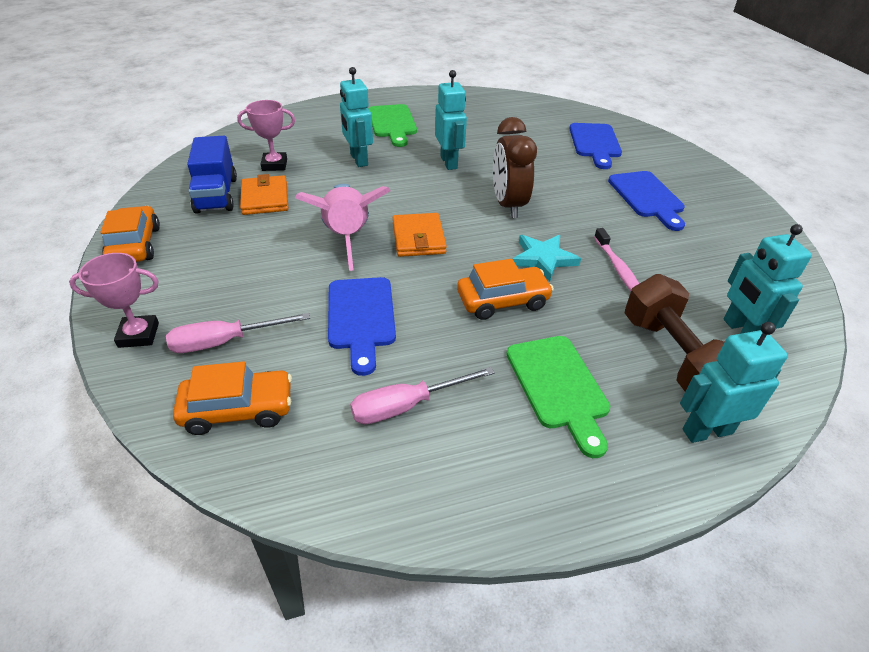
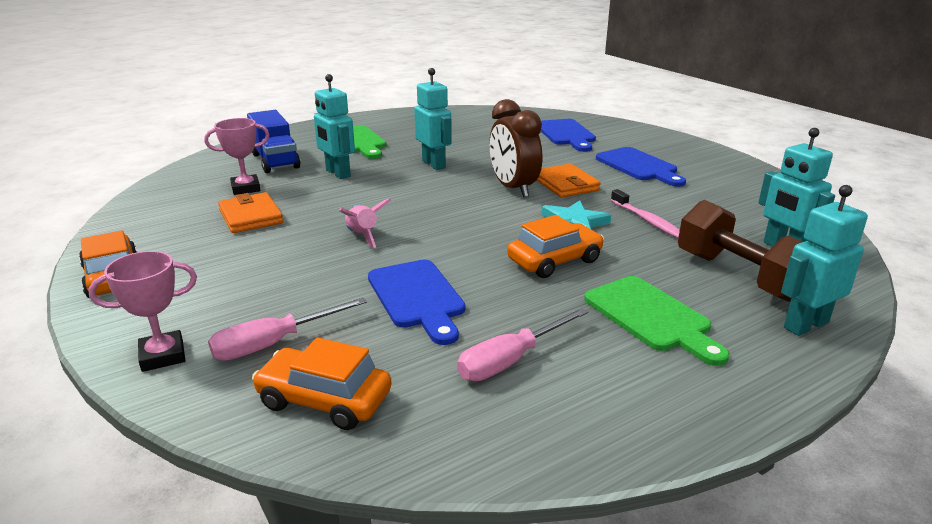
camera: 15 degrees left, 15 degrees down
(216, 195) = (191, 221): blue truck -> blue truck (275, 161)
(238, 409) = (324, 400): orange car -> orange car turned 135 degrees counterclockwise
(347, 238) = (362, 236): pink rocket -> pink rocket, size x0.54
(418, 238) = (439, 225): orange wallet -> orange wallet (565, 184)

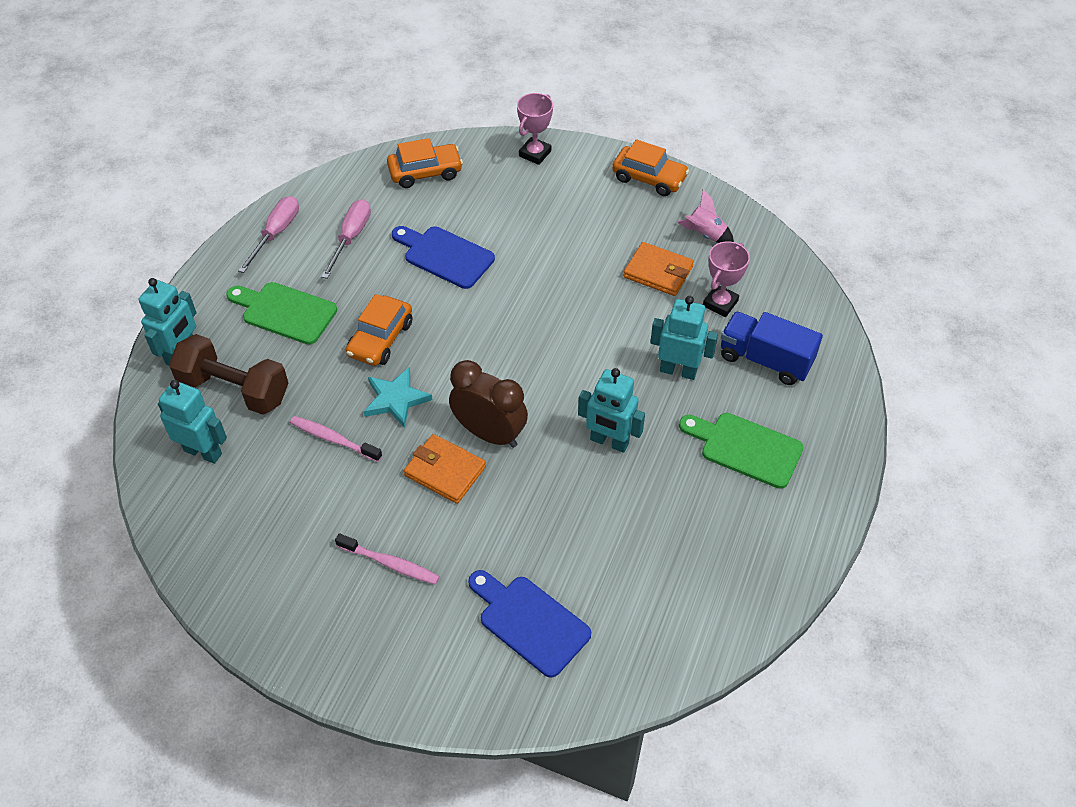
camera: 145 degrees right, 25 degrees up
(274, 343) = (489, 186): pink screwdriver -> pink screwdriver (276, 233)
(362, 236) = (546, 294): pink rocket -> pink rocket (705, 235)
(639, 166) = (390, 564): blue cutting board -> pink toothbrush

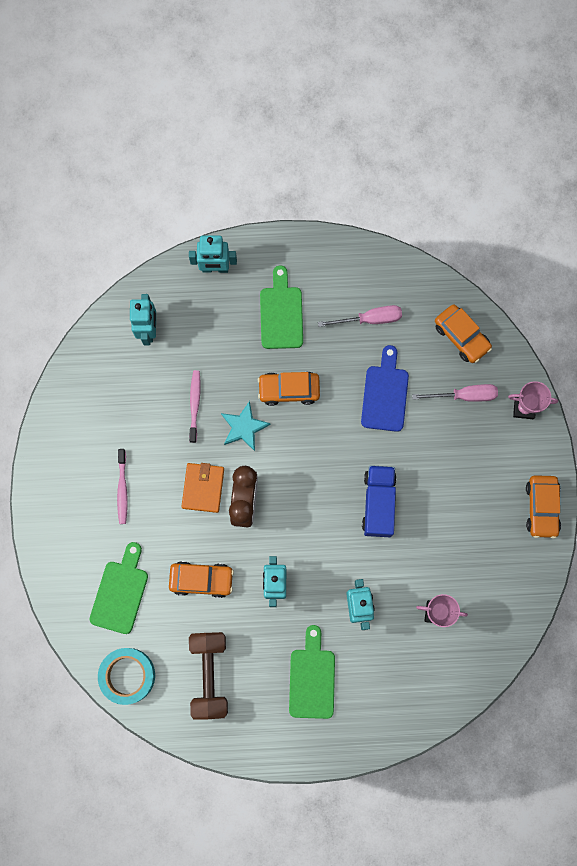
camera: 65 degrees right, 25 degrees up
(234, 389) = (203, 320): brown dumbbell -> brown dumbbell (209, 675)
(276, 233) = (348, 265): pink screwdriver -> pink screwdriver (464, 395)
(530, 622) = (120, 592): blue cutting board -> green cutting board
(563, 518) = (201, 580): none -> orange car
(649, 658) = (127, 675): none -> turquoise tape
(658, 272) = (445, 555): orange wallet -> none
(705, 235) = (501, 575): pink rocket -> none
(765, 360) = (397, 664): blue truck -> blue truck (378, 503)

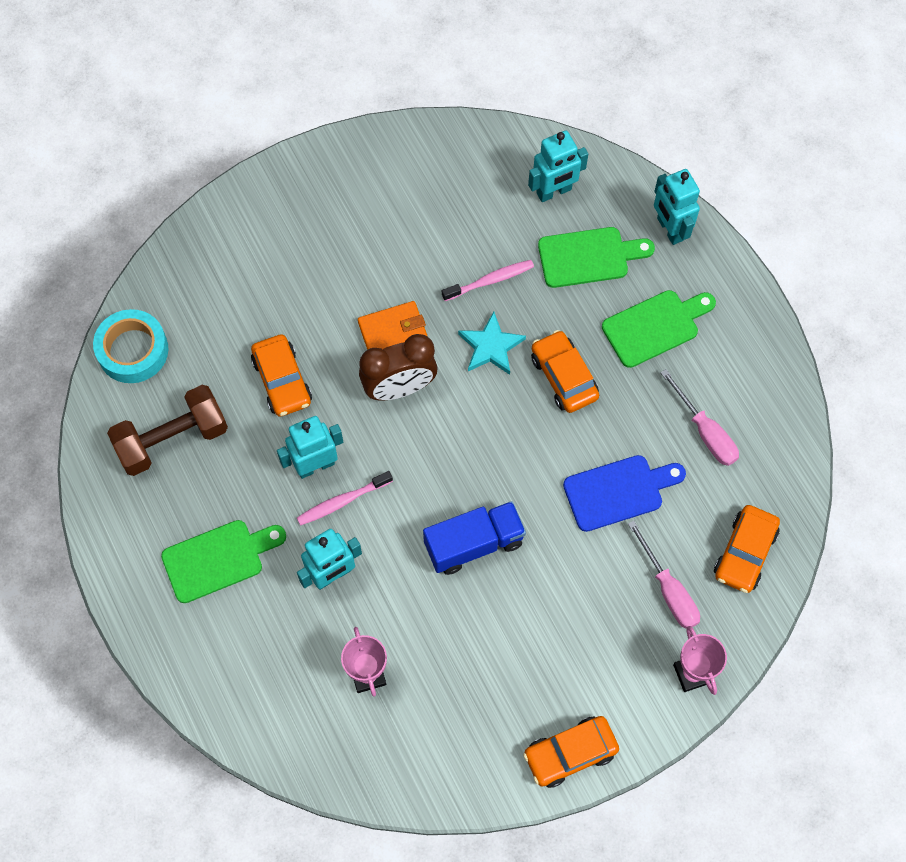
camera: 65 degrees right, 10 degrees down
(120, 592) = (226, 300): green cutting board -> green cutting board (588, 257)
(122, 489) = (349, 248): pink toothbrush -> pink toothbrush (342, 501)

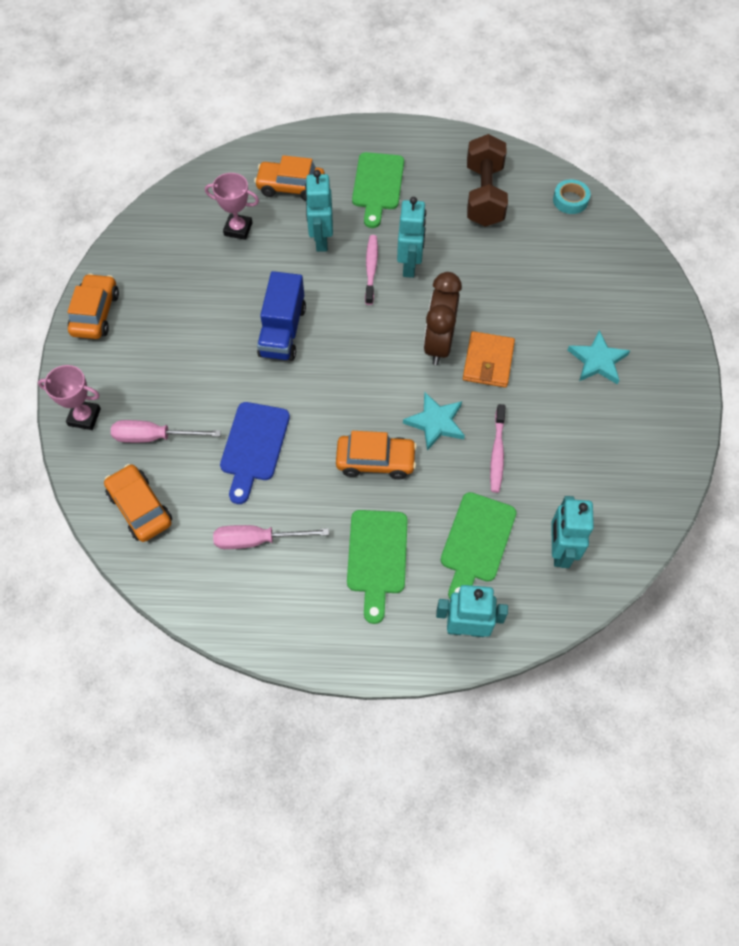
camera: 120 degrees right, 5 degrees down
(133, 350) = (570, 200): turquoise tape -> turquoise tape, size x0.61
(282, 381) = (491, 274): orange car -> orange car (291, 187)
(334, 241) = (597, 360): none -> turquoise star

